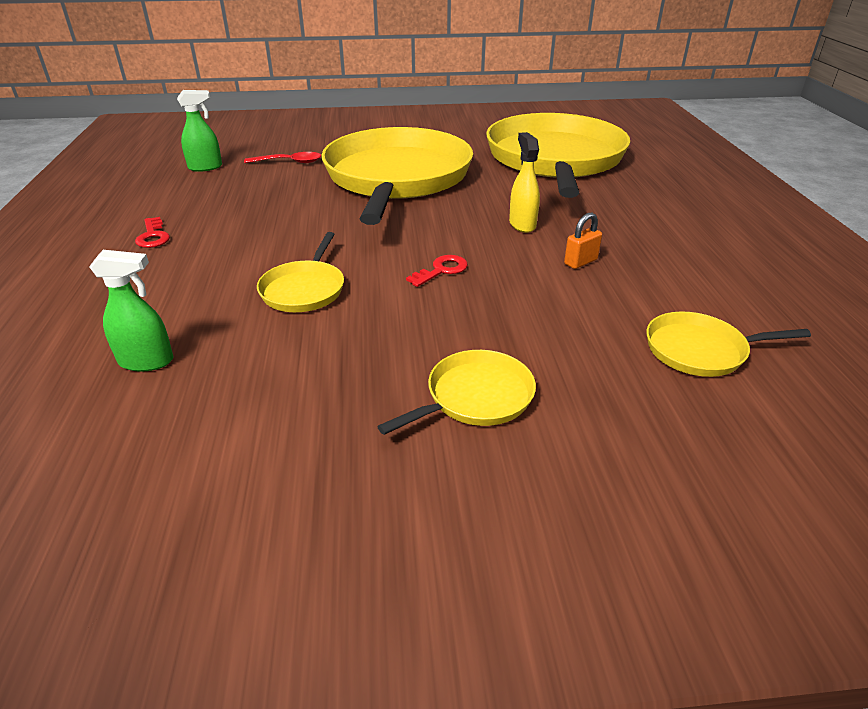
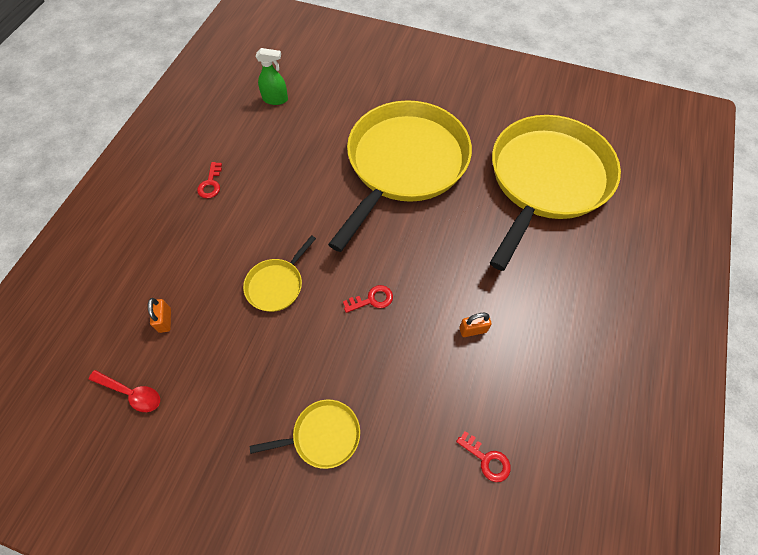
camera: 25 degrees right, 25 degrees up
(147, 361) = (165, 320): green spray bottle -> orange padlock
(289, 162) = (336, 112): red spoon -> red spoon (131, 393)
(522, 224) = (461, 265): yellow spray bottle -> none
(700, 350) = (487, 459): yellow pan -> red key

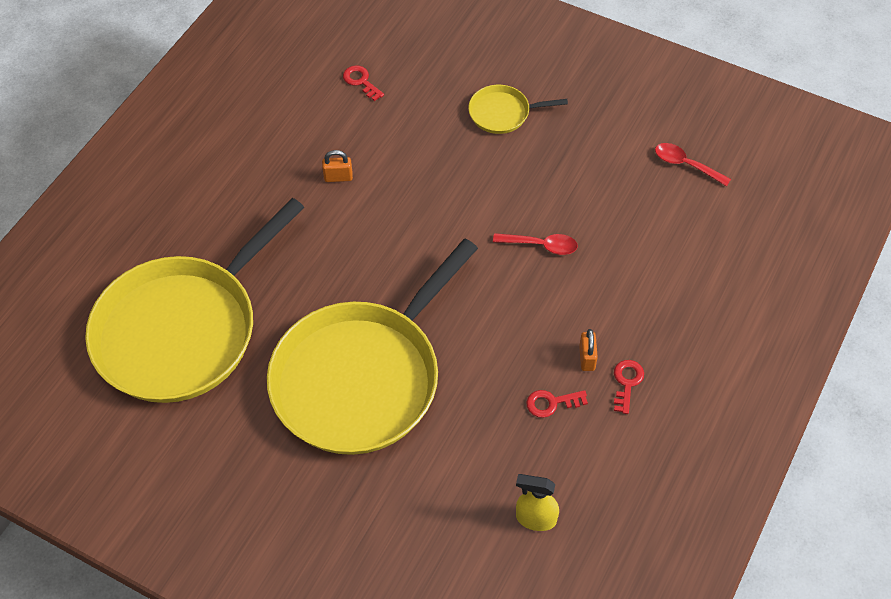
camera: 170 degrees left, 5 degrees down
(165, 320) = (663, 225): orange padlock -> orange padlock (587, 358)
(275, 99) = (535, 519): green spray bottle -> yellow spray bottle
(277, 285) = (541, 245): yellow pan -> red spoon
(372, 299) = (437, 218): red key -> red key (551, 403)

